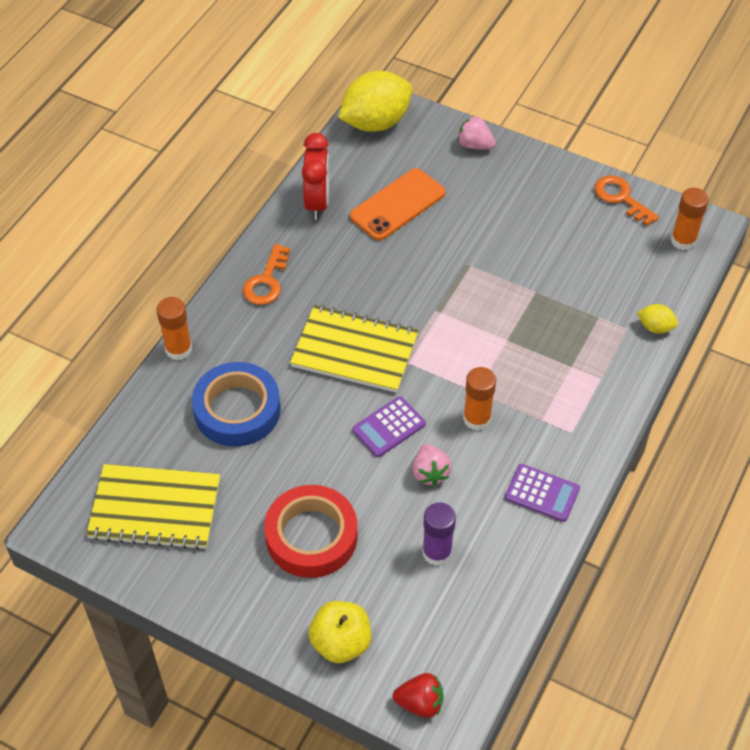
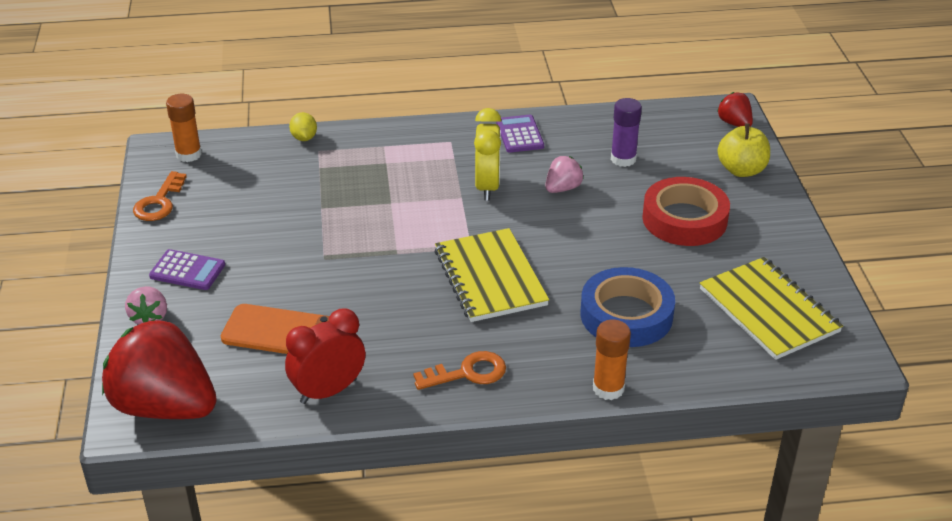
camera: 125 degrees left, 15 degrees down
(375, 122) = (165, 406): yellow lemon -> red strawberry
(389, 427) = (545, 225): purple calculator -> purple calculator (187, 271)
(477, 419) = (487, 186): orange glue stick -> yellow clock

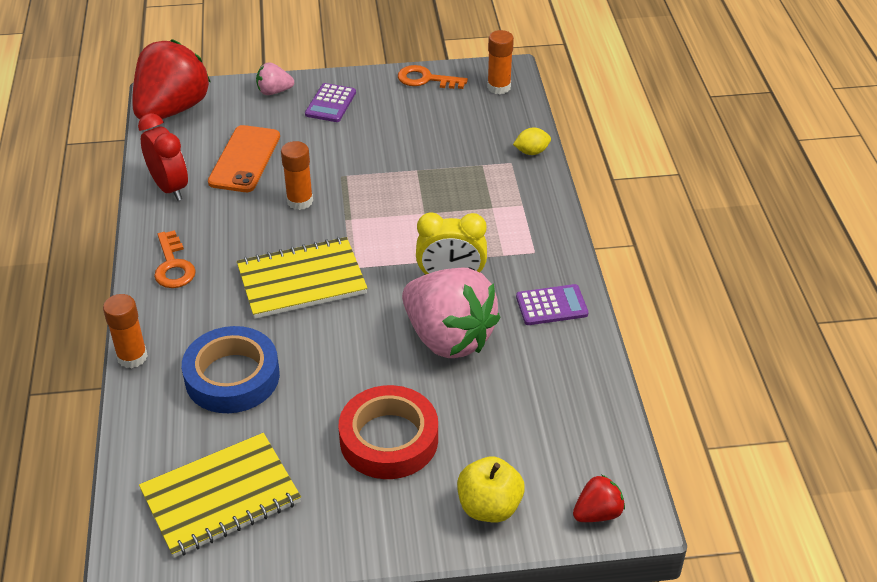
camera: 90 degrees right, 5 degrees up
(365, 285) = (300, 201): none -> orange glue stick
(562, 188) = (448, 337): pink strawberry -> pink strawberry, size x2.25
(623, 159) = (507, 392): purple glue stick -> none

